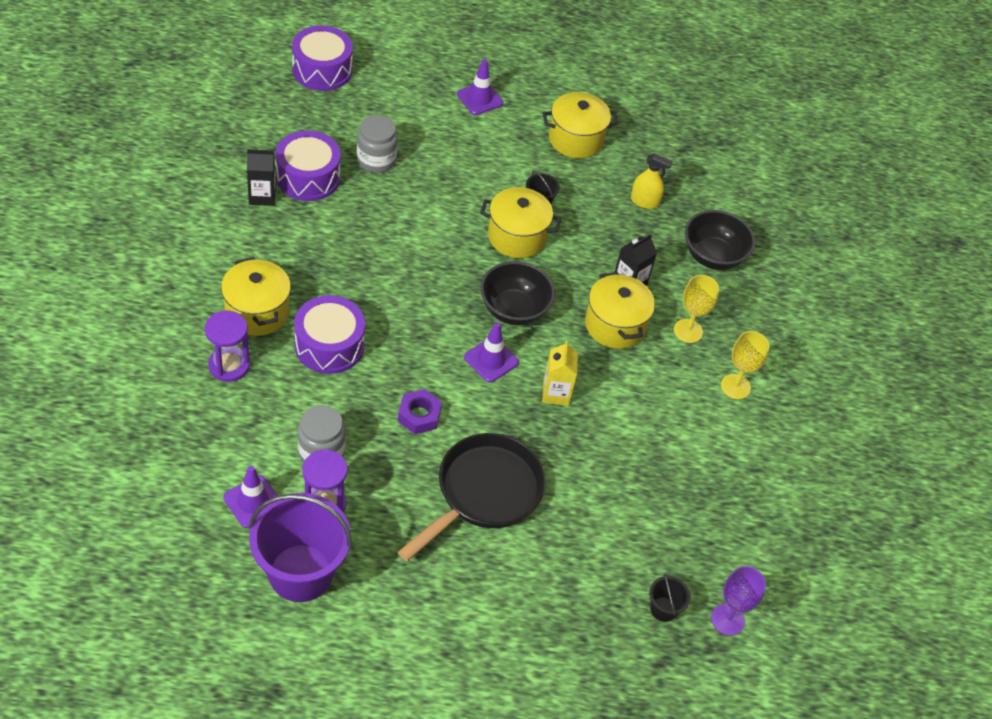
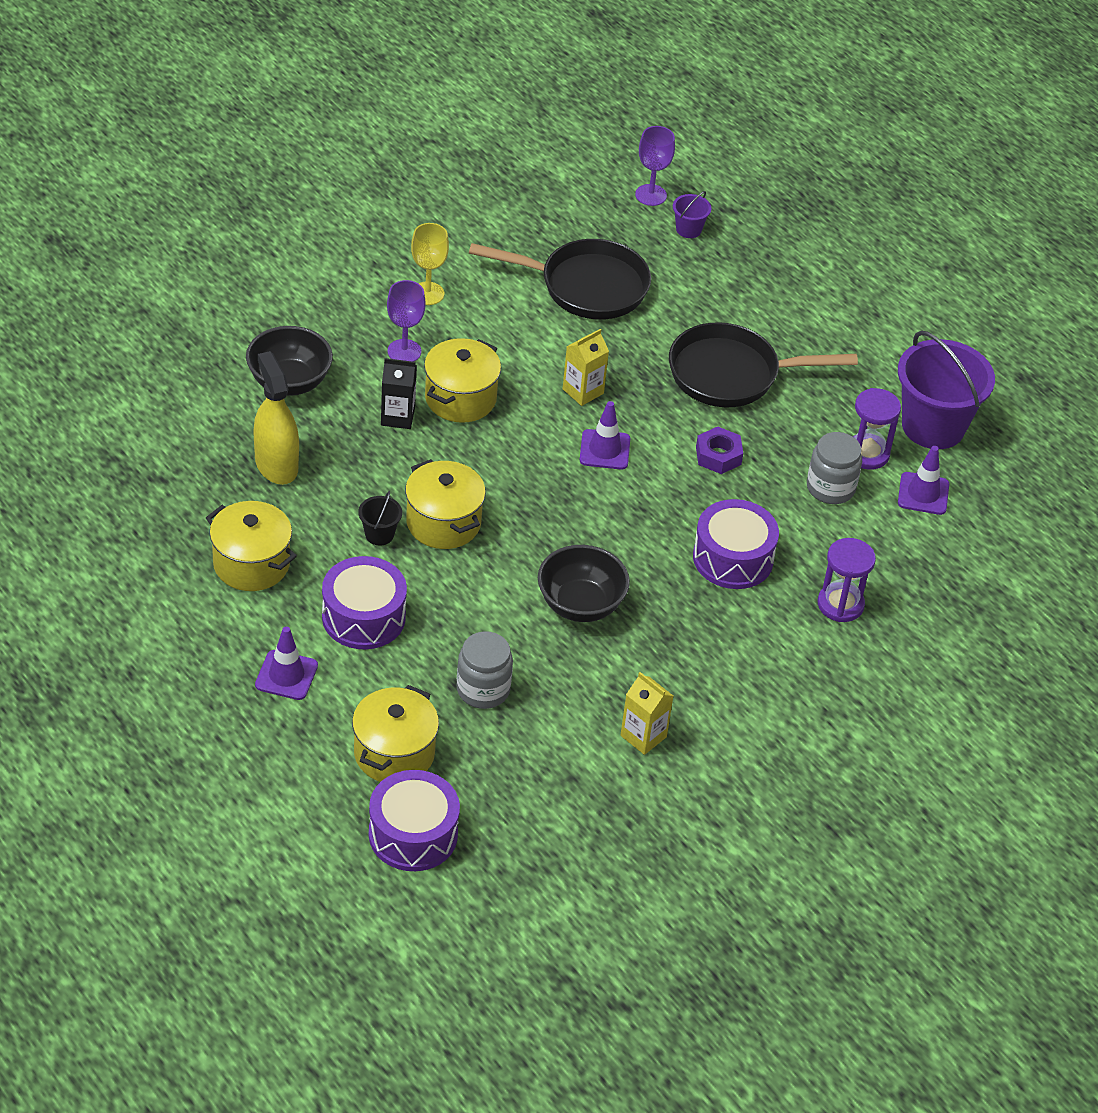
camera: 130 degrees left, 5 degrees down
(257, 312) = (767, 631): yellow pot -> yellow pot (394, 753)
(262, 196) = (643, 736): black carton -> yellow carton
(308, 177) = (574, 722): purple drum -> purple drum (363, 617)
(514, 310) = (532, 470): black bowl -> black bowl (580, 605)
(644, 201) = (276, 465): yellow spray bottle -> yellow spray bottle, size x1.62
(659, 484) = (586, 286): none -> black pan
(663, 609) = (688, 229): black bucket -> purple bucket
(688, 331) = (404, 351): yellow goblet -> purple goblet

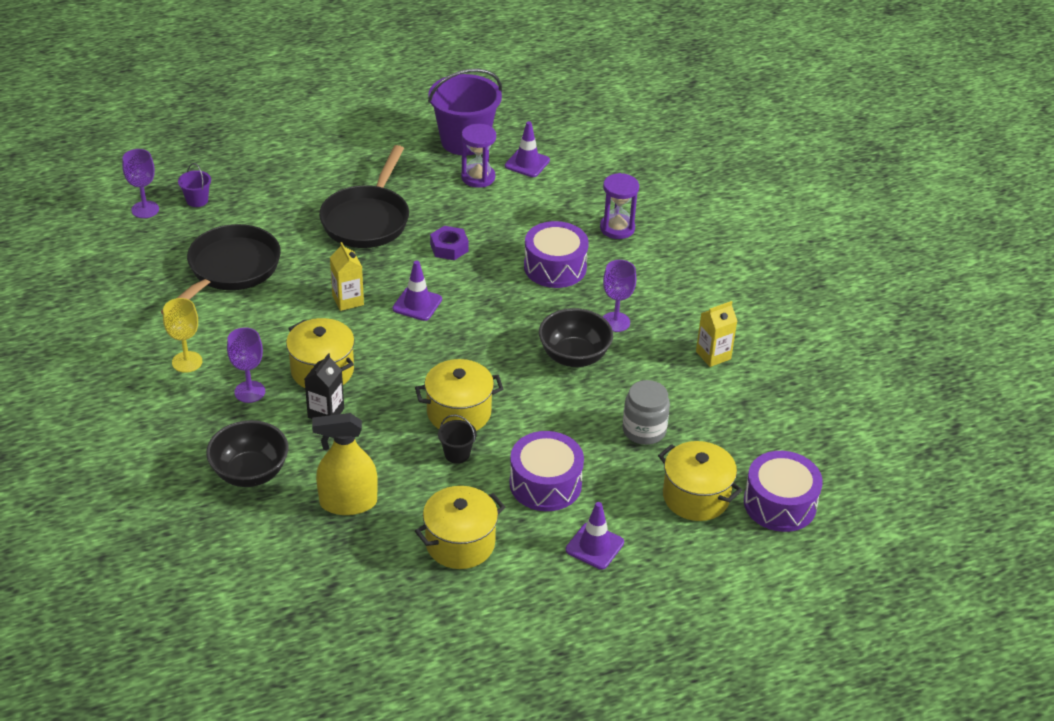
camera: 70 degrees left, 5 degrees down
(660, 633) = (615, 322): none -> purple goblet
(830, 488) = (504, 203): grey jar -> none

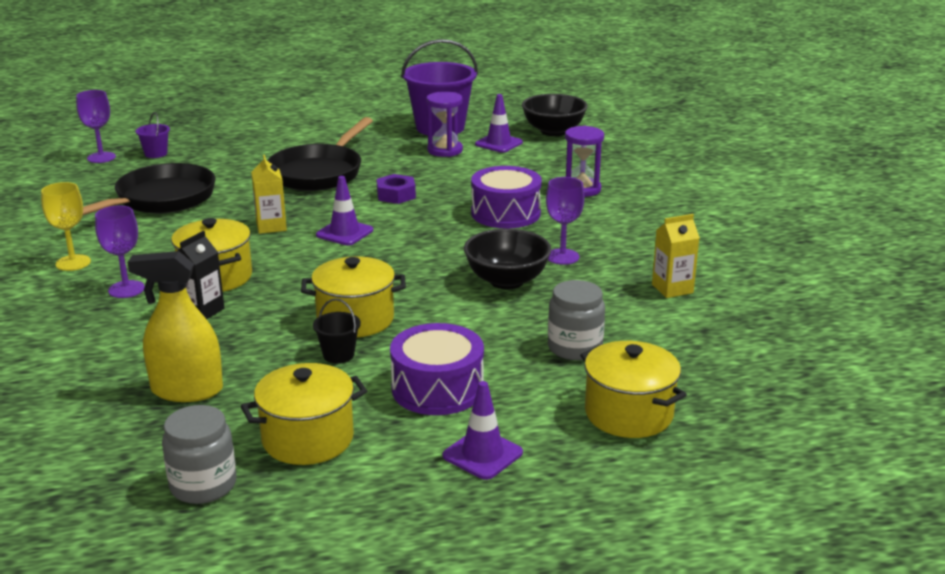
camera: 10 degrees right, 15 degrees down
(250, 473) = (86, 356): black bowl -> black bowl (553, 131)
(397, 594) = (203, 485): none -> grey jar
(780, 504) = (740, 428): purple drum -> none

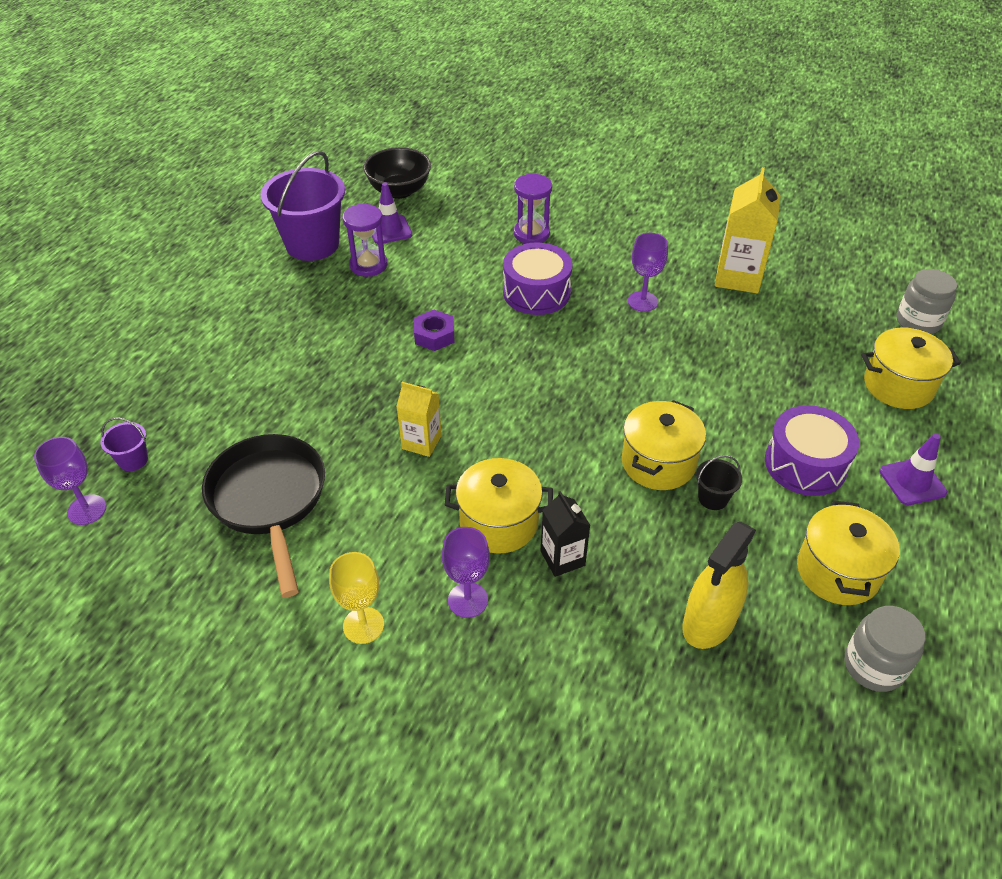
camera: 55 degrees left, 20 degrees up
(319, 173) = (329, 361): black pan -> none
(344, 233) = (483, 400): purple traffic cone -> none
(506, 281) = (659, 349): black bowl -> none
(574, 348) = (791, 365): grey jar -> grey jar (918, 322)
(672, 289) = (738, 277): yellow carton -> yellow carton, size x1.67

